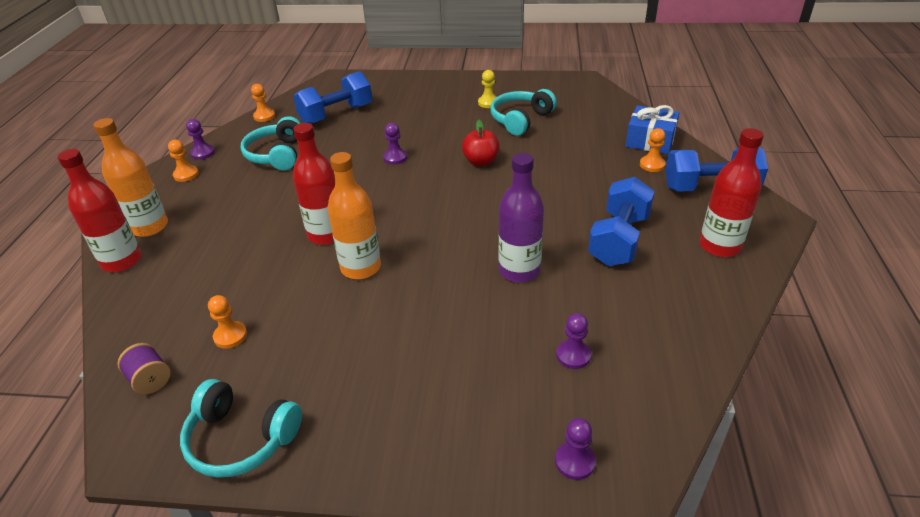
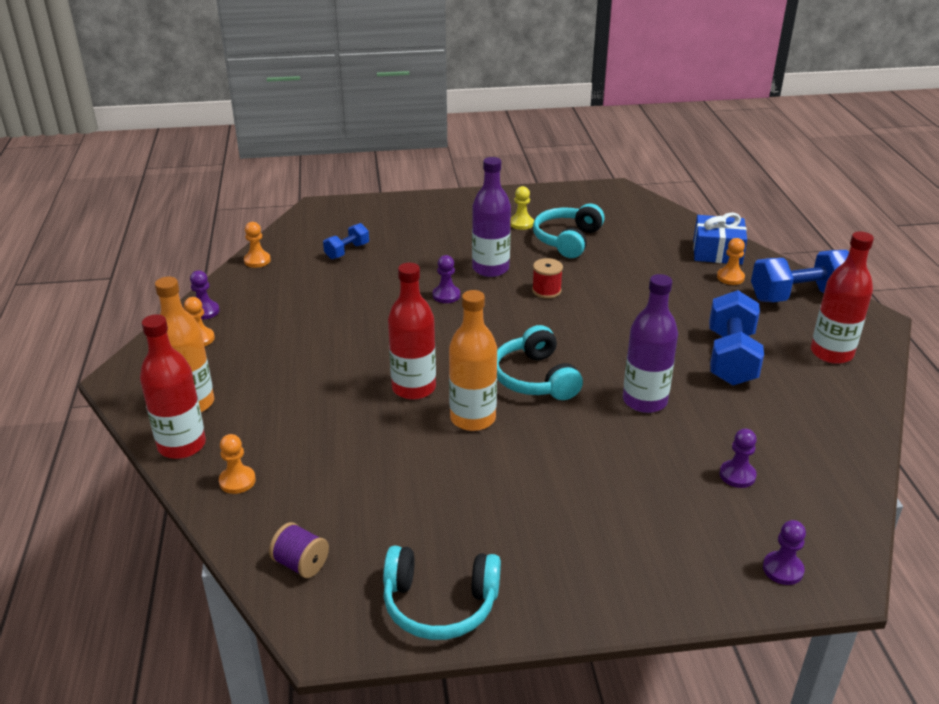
camera: 15 degrees left, 5 degrees down
(230, 336) = (366, 507): orange pawn -> orange pawn (237, 481)
(277, 154) = (301, 304): turquoise headphones -> turquoise headphones (535, 378)
(336, 114) = (347, 251): blue dumbbell -> blue dumbbell, size x0.53
(443, 138) = (490, 269): none -> purple bottle
(481, 161) = (546, 291): red apple -> red spool

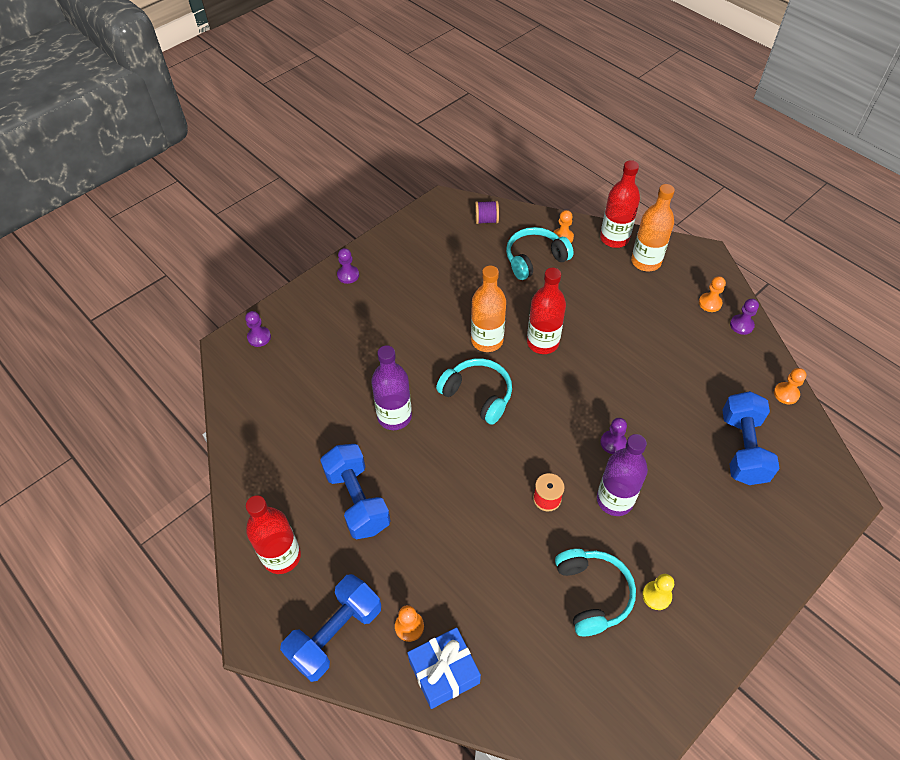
camera: 145 degrees right, 20 degrees up
(347, 251) = (743, 448): blue dumbbell -> blue dumbbell, size x1.88
(440, 604) = (410, 236): turquoise headphones -> turquoise headphones (535, 259)
(737, 475) = (307, 387): purple pawn -> purple pawn (348, 275)

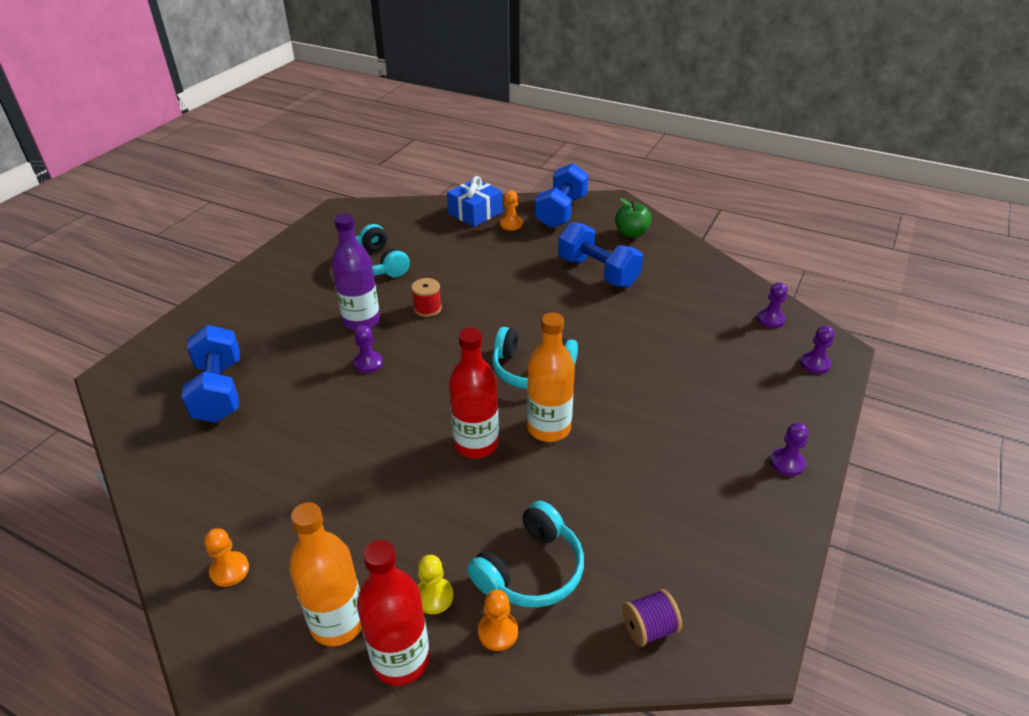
camera: 160 degrees right, 15 degrees down
(282, 556) = (631, 233): red bottle -> green apple
(394, 417) = (608, 332): purple bottle -> none
(656, 596) = (319, 274): yellow pawn -> yellow pawn (434, 596)
(741, 325) = (184, 545): purple pawn -> purple pawn (770, 319)
(786, 394) = (145, 462): orange pawn -> none

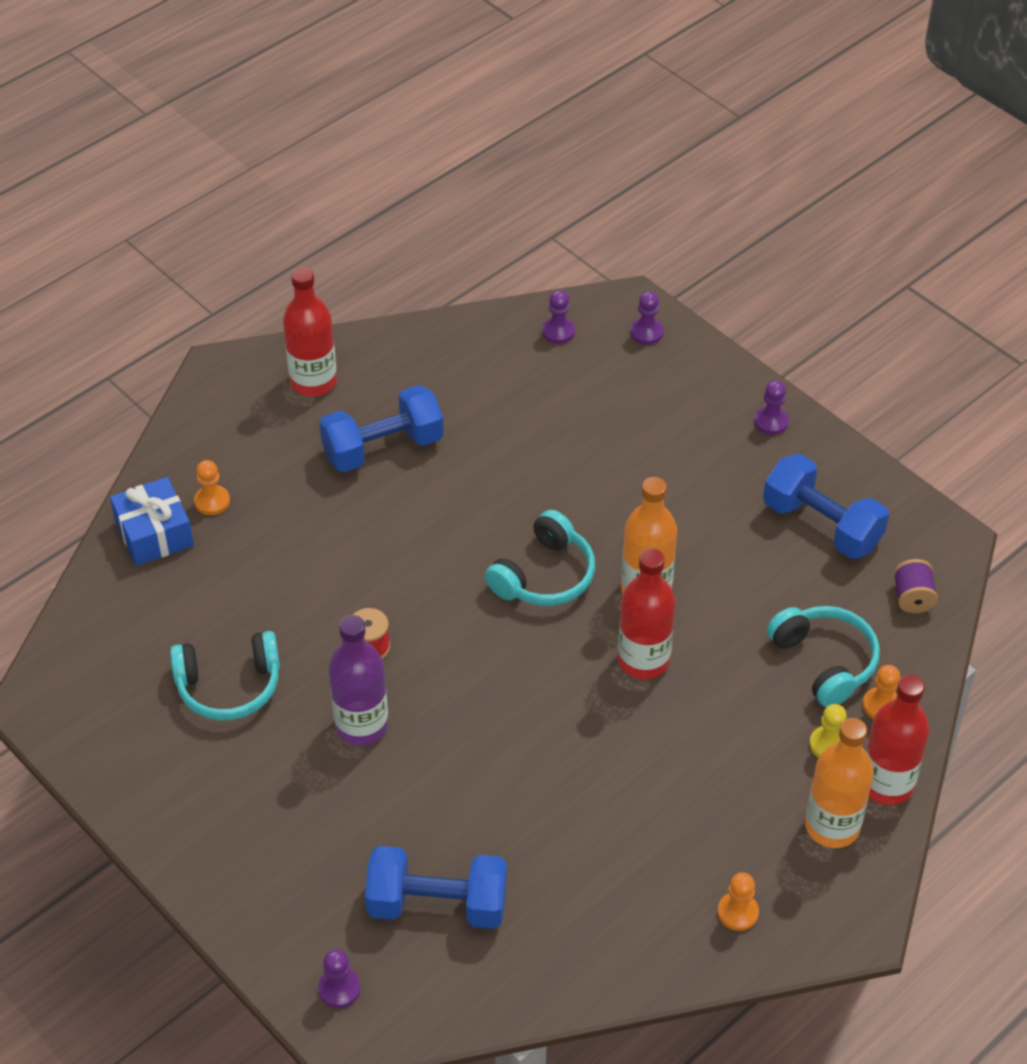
camera: 70 degrees left, 10 degrees up
(368, 363) = (456, 734): purple pawn -> purple pawn (339, 988)
(561, 212) = (212, 435): blue dumbbell -> blue dumbbell (821, 525)
(631, 233) = (313, 382): green apple -> red bottle

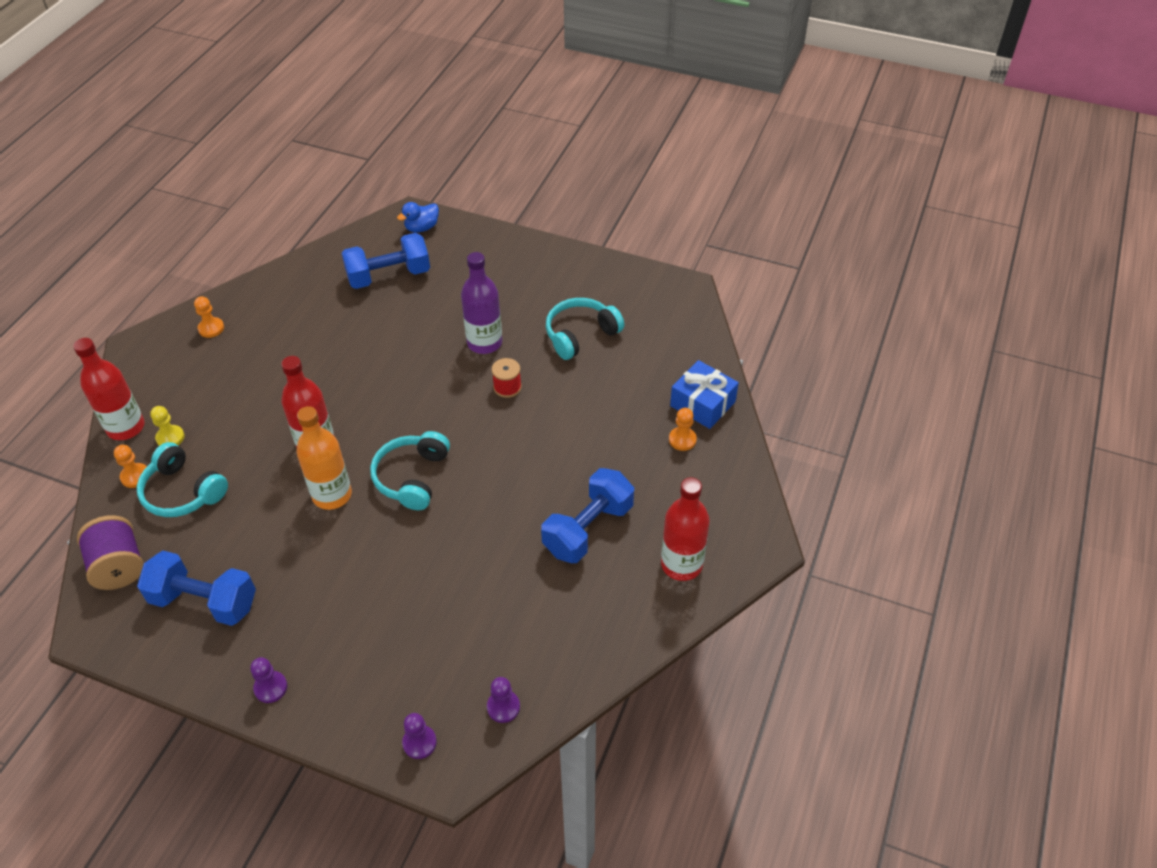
camera: 155 degrees right, 0 degrees up
(339, 988) = (422, 228): purple pawn -> blue duck
(832, 826) = (160, 391): orange bottle -> none
(912, 598) = (119, 566): purple spool -> purple spool, size x1.63

